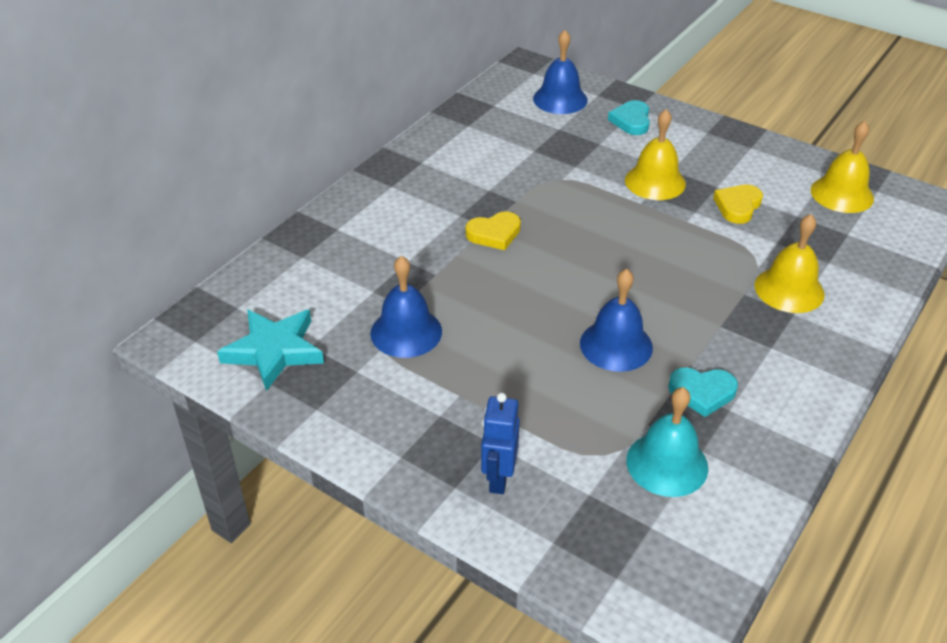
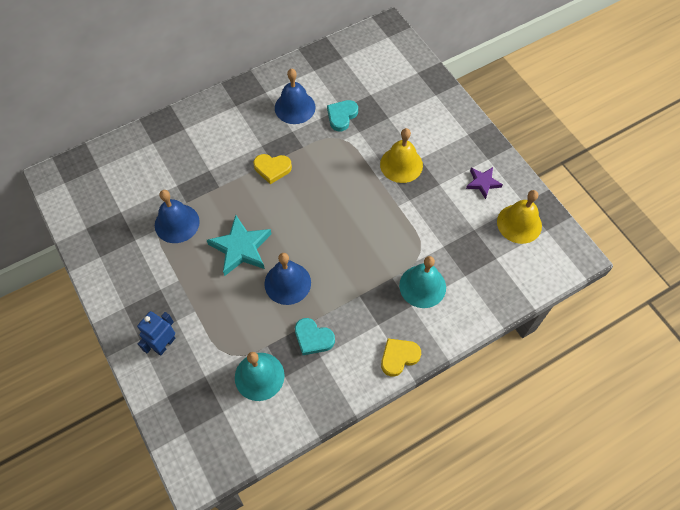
camera: 25 degrees right, 20 degrees up
(274, 351) = (100, 207): turquoise star -> turquoise star (241, 248)
(560, 99) = (389, 67): blue bell -> blue bell (295, 107)
(631, 121) = (423, 105): turquoise heart -> turquoise heart (341, 116)
(738, 206) = (440, 206): yellow heart -> yellow heart (399, 357)
(766, 170) = (483, 183): none -> purple star
(789, 289) = (422, 286): yellow bell -> turquoise bell

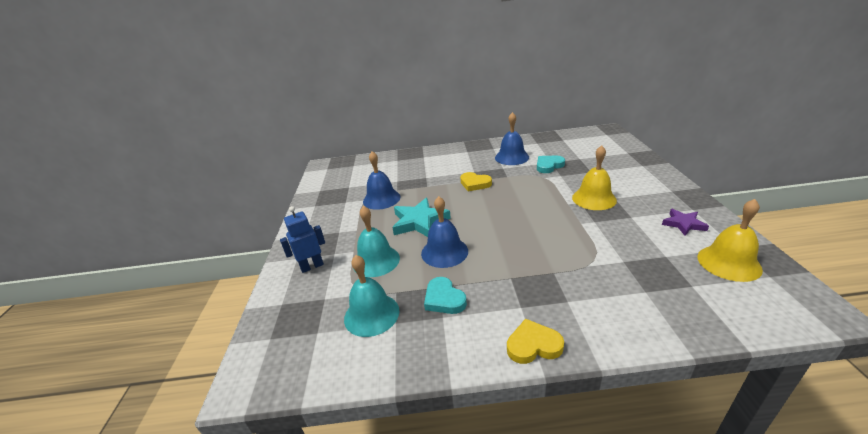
camera: 30 degrees right, 30 degrees down
(422, 286) = (587, 288): turquoise bell -> turquoise bell (376, 261)

